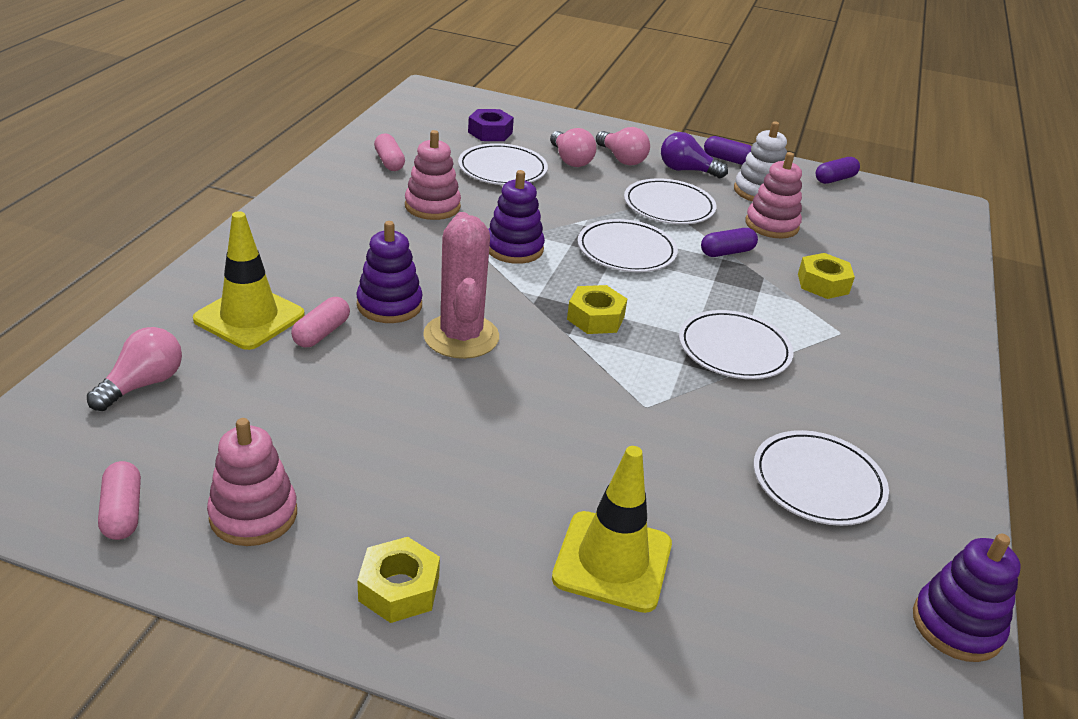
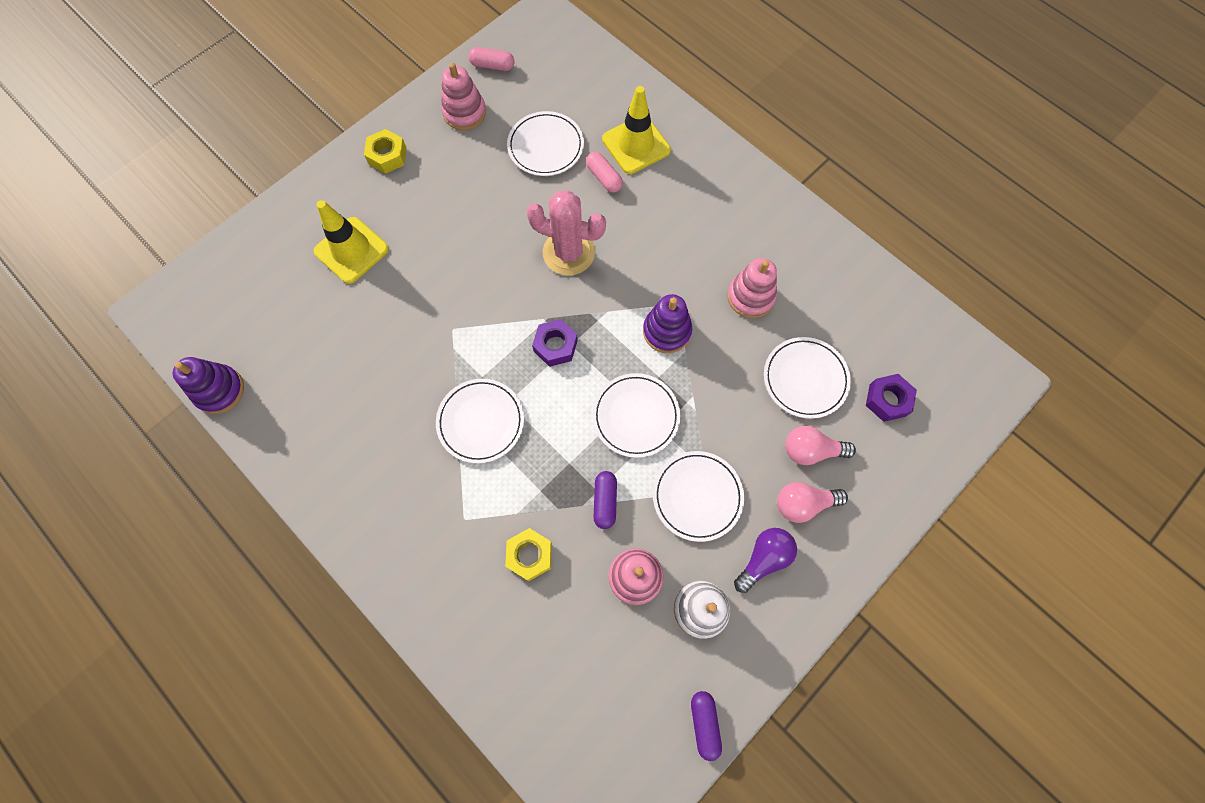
camera: 120 degrees right, 35 degrees up
(143, 384) = (589, 85): pink light bulb -> none
(389, 162) = (839, 290): pink capsule -> none
(389, 305) = (621, 223): purple stacking toy -> none
(595, 318) = (555, 346): yellow nut -> purple nut
(727, 160) = (777, 622): purple capsule -> none
(818, 482) = (342, 390): white plate -> white plate (545, 146)

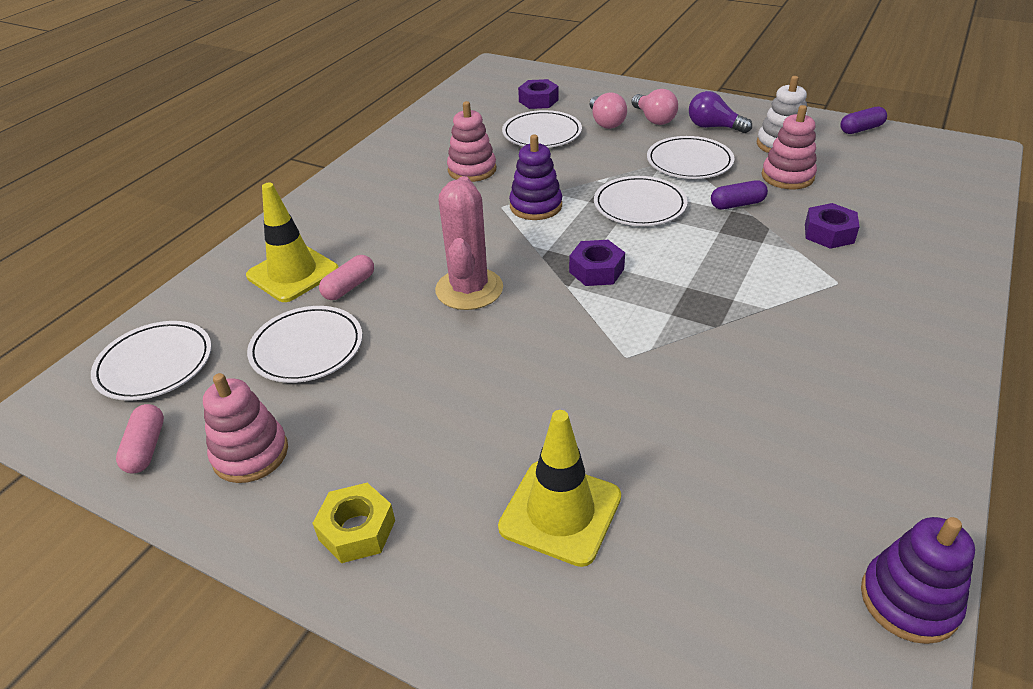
camera: 105 degrees left, 30 degrees down
(481, 422) = (725, 300): white plate -> white plate (155, 364)
(529, 555) = (829, 233): yellow nut -> purple nut

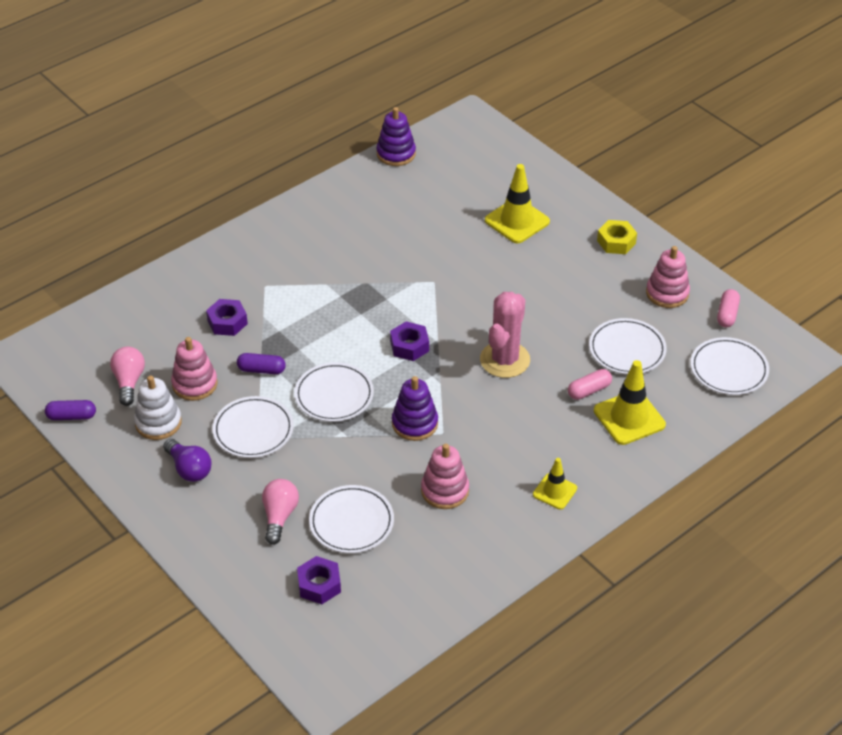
camera: 160 degrees left, 5 degrees up
(362, 195) = (555, 491): none -> yellow traffic cone
(654, 119) = (231, 503): pink light bulb -> pink light bulb (129, 382)

